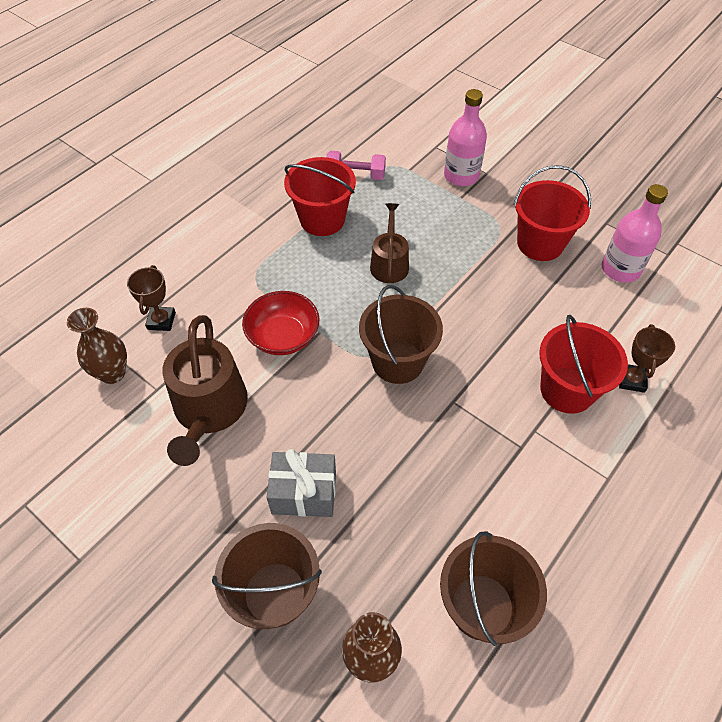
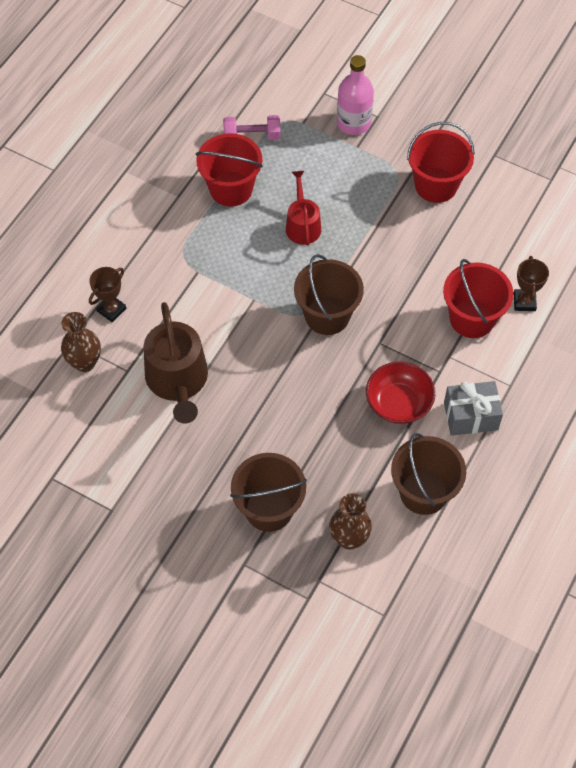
camera: 10 degrees left, 5 degrees up
(161, 321) = (111, 310): brown trophy -> brown trophy turned 45 degrees clockwise
(283, 336) = (223, 308): red bowl -> red bowl (398, 403)
(304, 493) = (273, 434): grey gift -> grey gift (470, 416)
(389, 263) = (302, 225): brown watering can -> red watering can
(620, 269) = (509, 201): pink bottle -> none

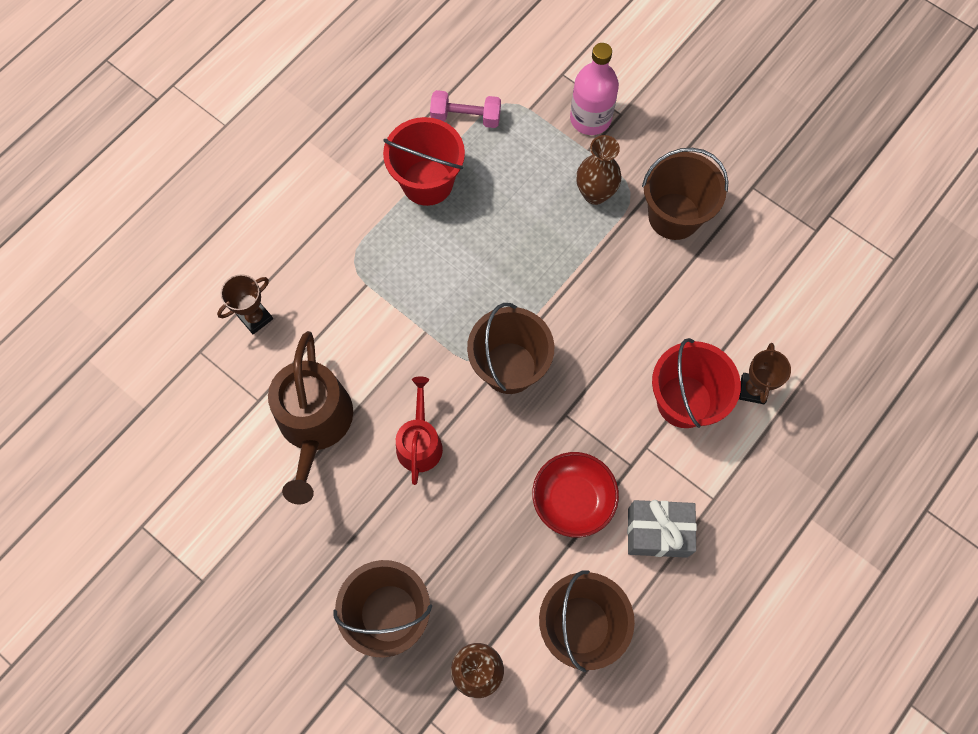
camera: 10 degrees right, 10 degrees up
(85, 362) = (210, 381): brown vase -> brown vase (595, 194)
(302, 225) = (503, 243): red watering can -> red watering can (419, 442)
(436, 185) = (674, 216): red bucket -> brown bucket

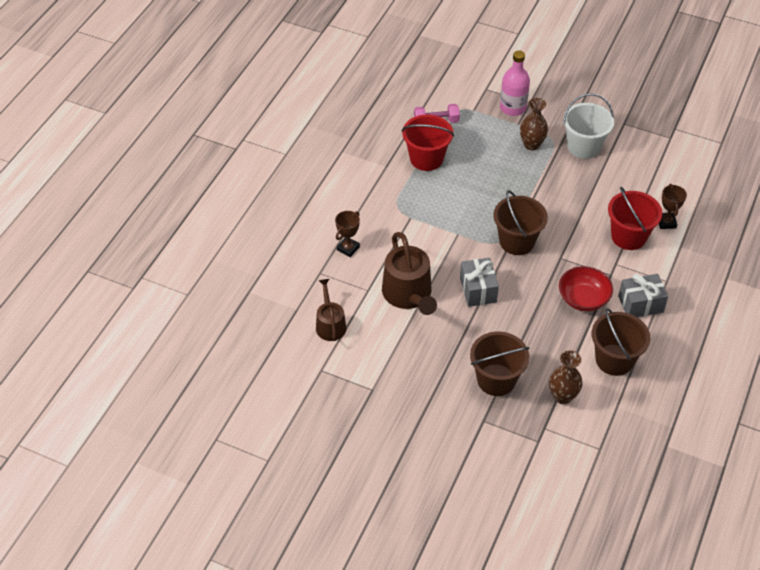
camera: 15 degrees left, 20 degrees down
(182, 448) = (330, 324): none -> brown watering can
(419, 442) = (478, 290): red watering can -> grey gift
(674, 216) = (583, 146): brown bucket -> white bucket

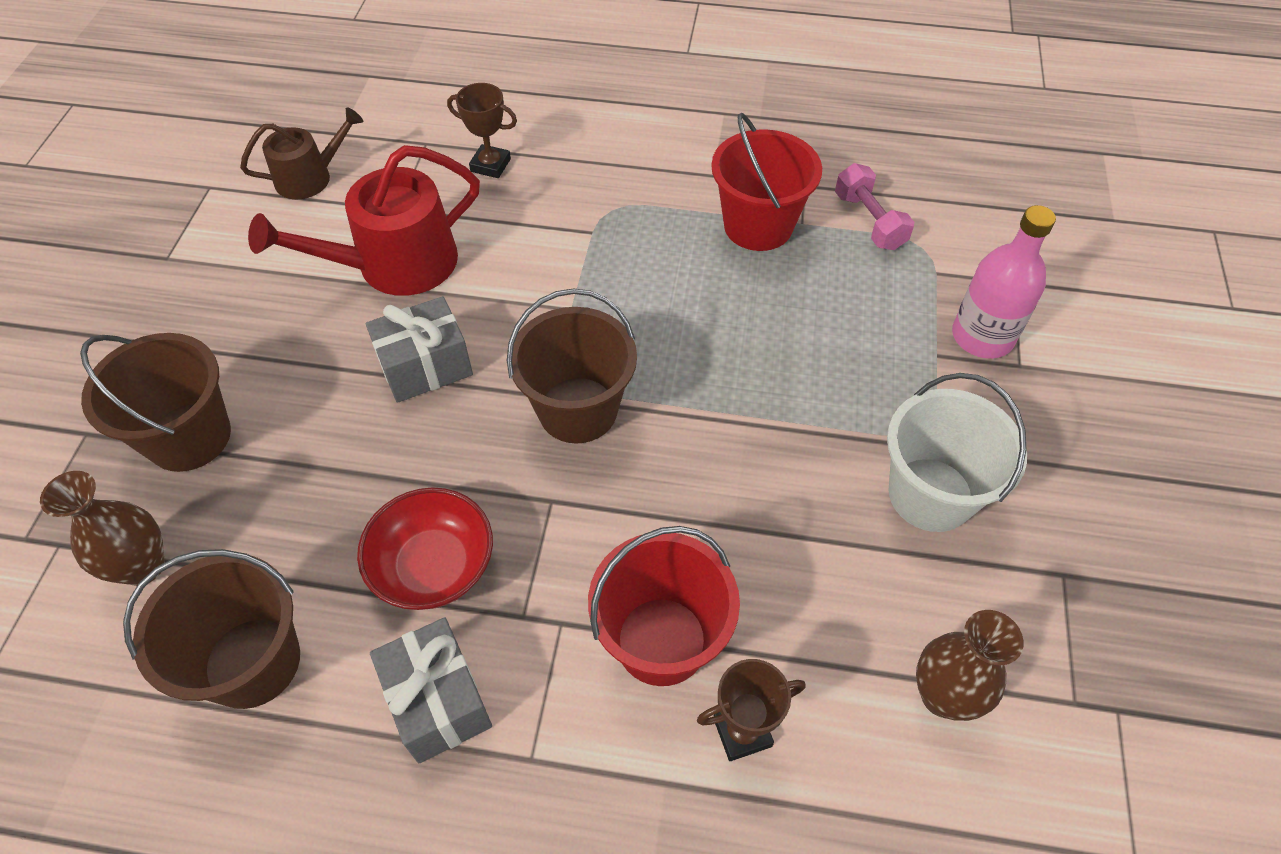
camera: 75 degrees right, 5 degrees up
(409, 295) = (395, 265): brown watering can -> red watering can
(531, 145) = (884, 389): brown vase -> brown vase (943, 696)

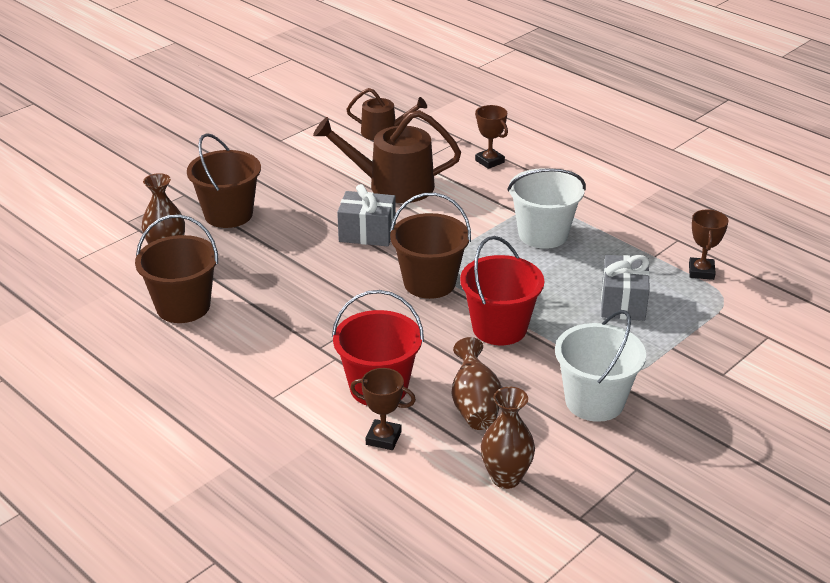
camera: 35 degrees right, 20 degrees down
(395, 265) = (393, 185): red watering can -> brown watering can
(434, 566) = (295, 310): red bowl -> none
(438, 701) = (251, 358): grey gift -> grey gift (623, 302)
(651, 253) = (543, 234): none -> white bucket
(758, 226) = (624, 247): red bucket -> red bucket (499, 328)
(805, 593) = (475, 406): none -> brown vase
(869, 221) = (701, 272): pink dumbbell -> brown trophy
(982, 337) = (713, 352): pink bottle -> none

